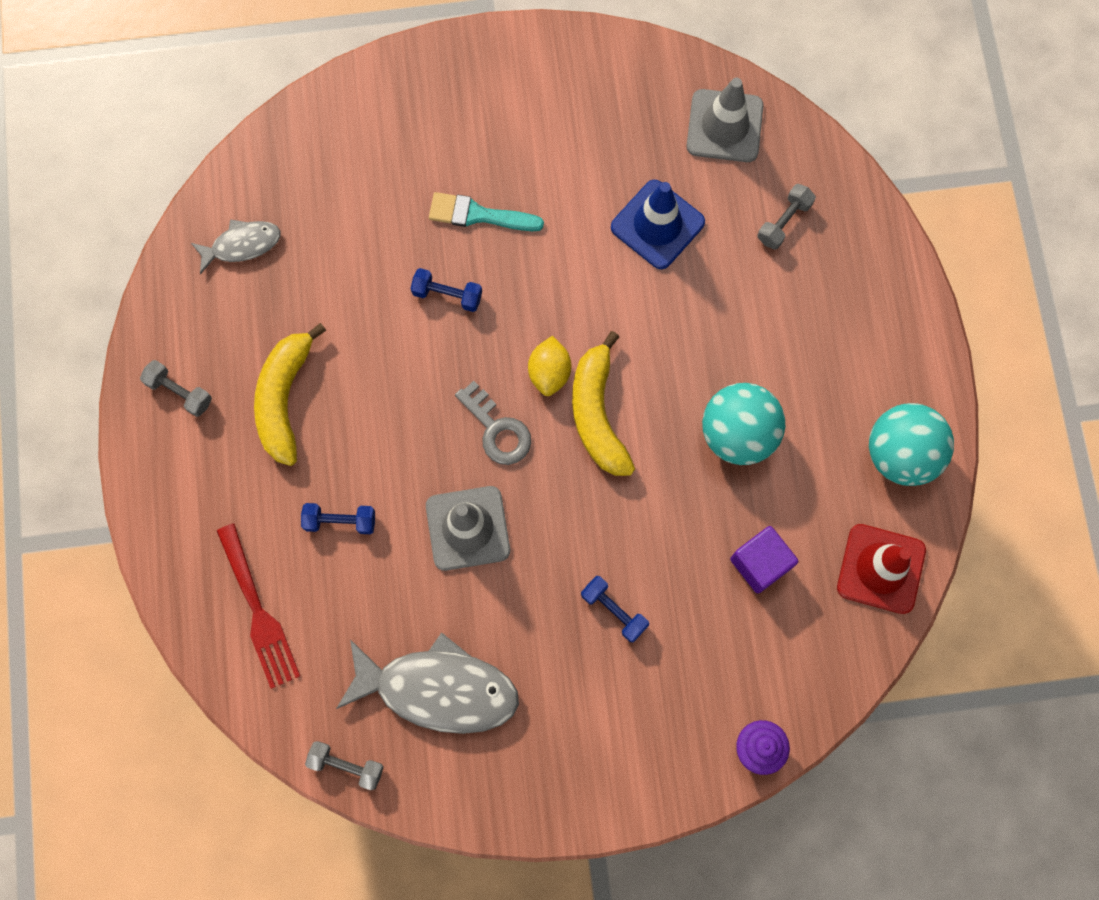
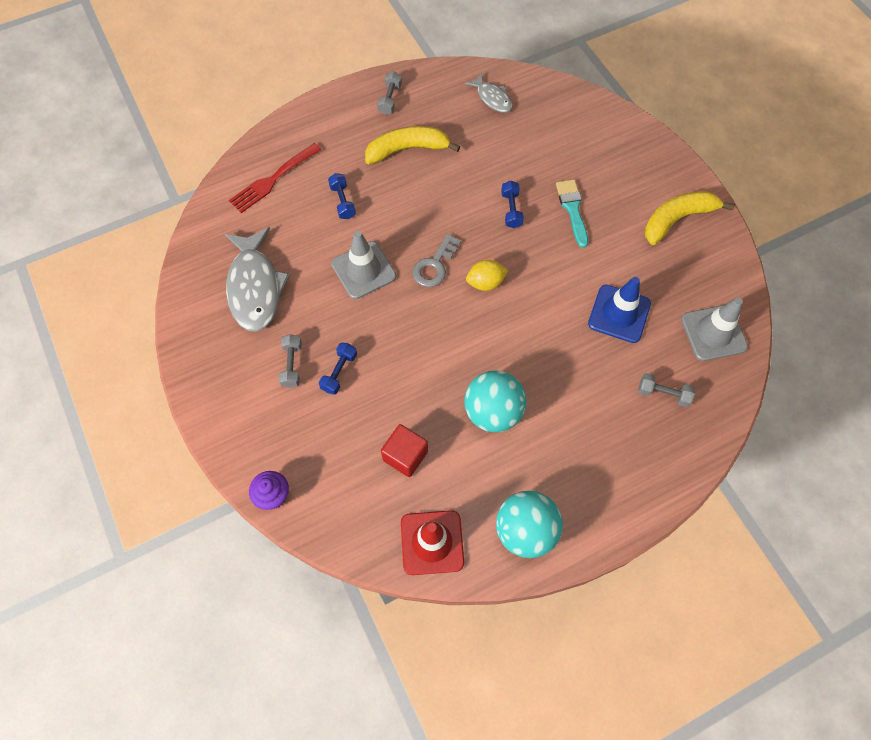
camera: 70 degrees right, 10 degrees down
(346, 765) = (193, 254): grey dumbbell -> grey dumbbell (292, 365)
(598, 413) = (470, 320): yellow banana -> yellow banana (677, 219)
(760, 563) = (405, 456): purple cube -> red cube

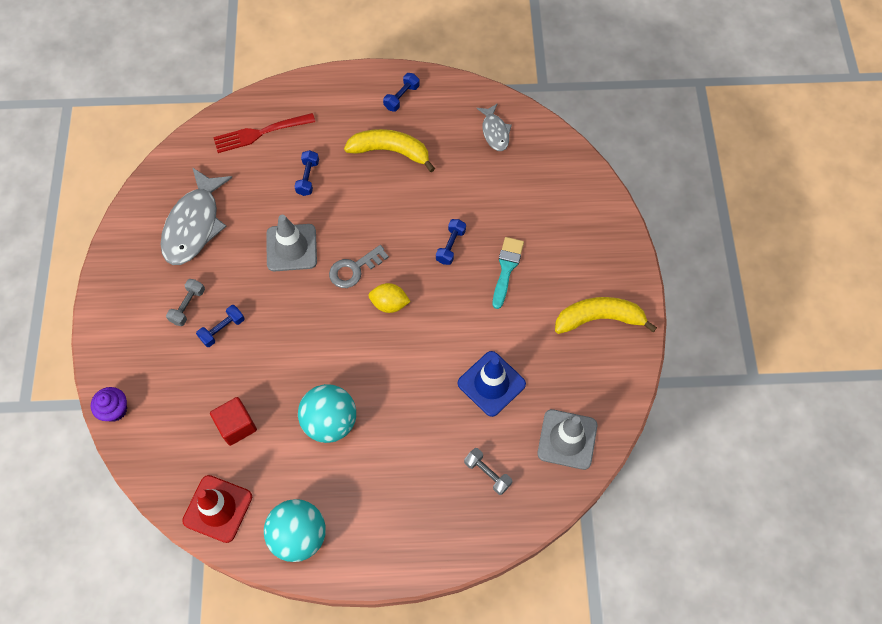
camera: 25 degrees right, 0 degrees up
(390, 99) = (401, 97): grey dumbbell -> blue dumbbell

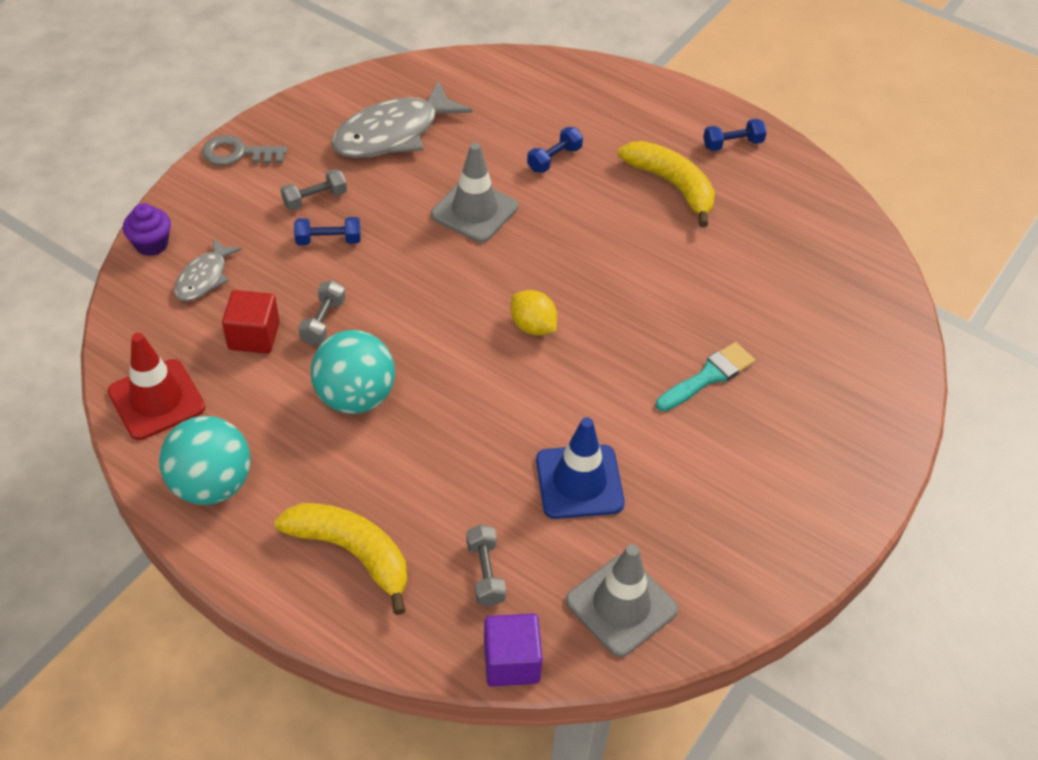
camera: 35 degrees right, 15 degrees down
(260, 133) = (541, 93): red fork -> none
(268, 387) = (323, 321): none -> grey dumbbell
(354, 269) = (524, 270): grey key -> grey key (238, 153)
(451, 246) = (659, 314): blue dumbbell -> none
(495, 132) = (818, 235): grey fish -> grey fish (204, 277)
(540, 512) = (511, 662): none -> purple cube
(599, 319) = (783, 502): yellow banana -> yellow banana (352, 553)

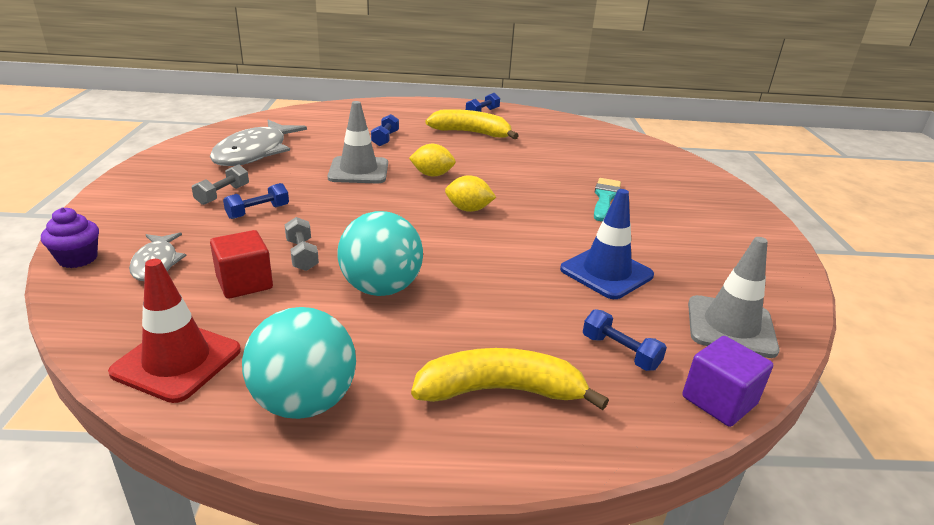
camera: 35 degrees left, 20 degrees down
(238, 153) = (125, 189): grey key -> none
(485, 573) = (620, 352): grey dumbbell -> blue dumbbell
(547, 251) = (432, 175): none -> yellow lemon

